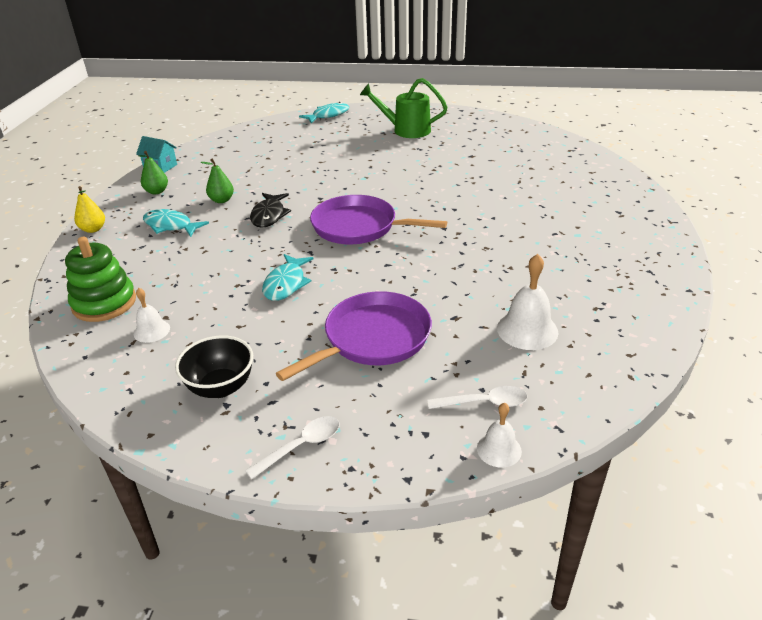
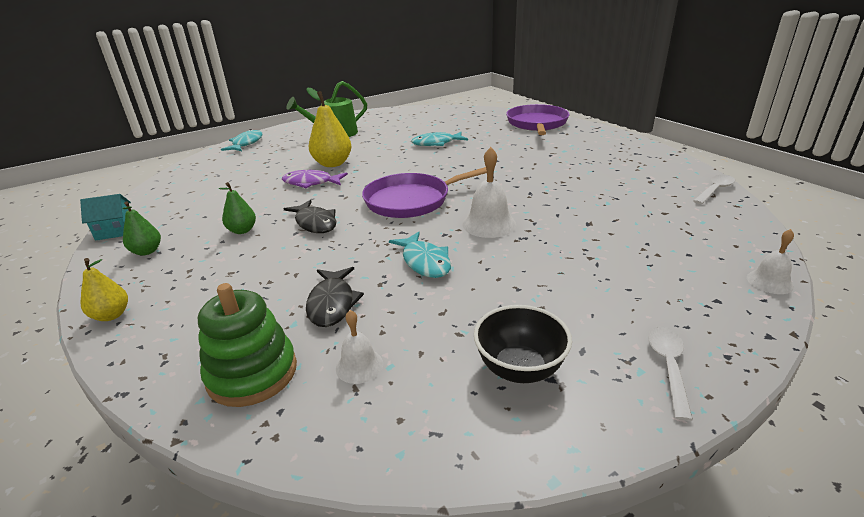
camera: 40 degrees left, 5 degrees down
(170, 226) = (217, 271): turquoise fish -> turquoise fish (436, 143)
(194, 283) = (332, 303): none -> black fish
(317, 176) = (311, 183): none -> purple fish
(358, 163) = (332, 164): none -> yellow pear
(373, 338) = (564, 263): purple pan -> purple pan (537, 124)
(484, 403) = (706, 261): white spoon -> white spoon (714, 190)
(527, 330) = (642, 209): white bell -> white bell (489, 224)

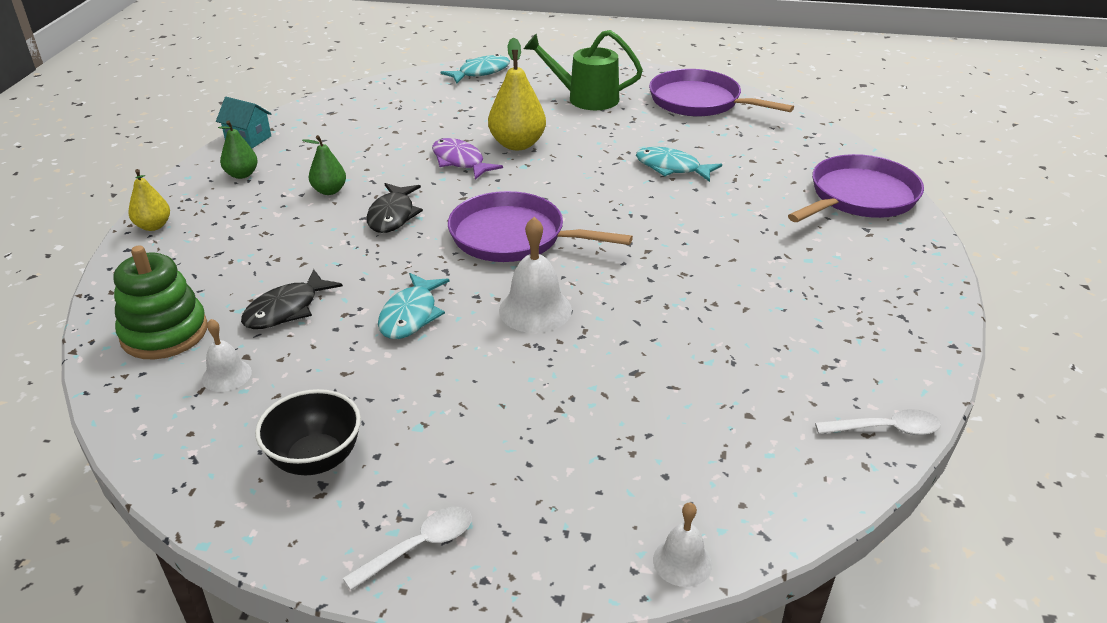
camera: 40 degrees right, 5 degrees up
(398, 117) = (699, 101): none -> purple pan

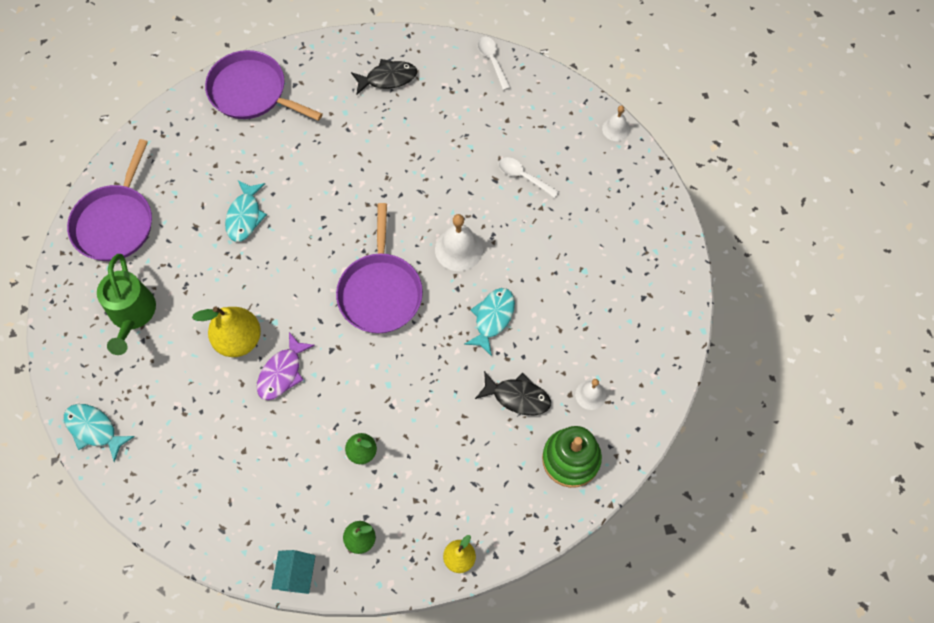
camera: 110 degrees left, 30 degrees up
(316, 459) = (629, 309): black bowl -> none
(392, 215) = (381, 386): black fish -> black fish (388, 78)
(411, 315) = (492, 318): turquoise fish -> turquoise fish turned 60 degrees counterclockwise
(419, 546) = (658, 236): white spoon -> white spoon (523, 177)

